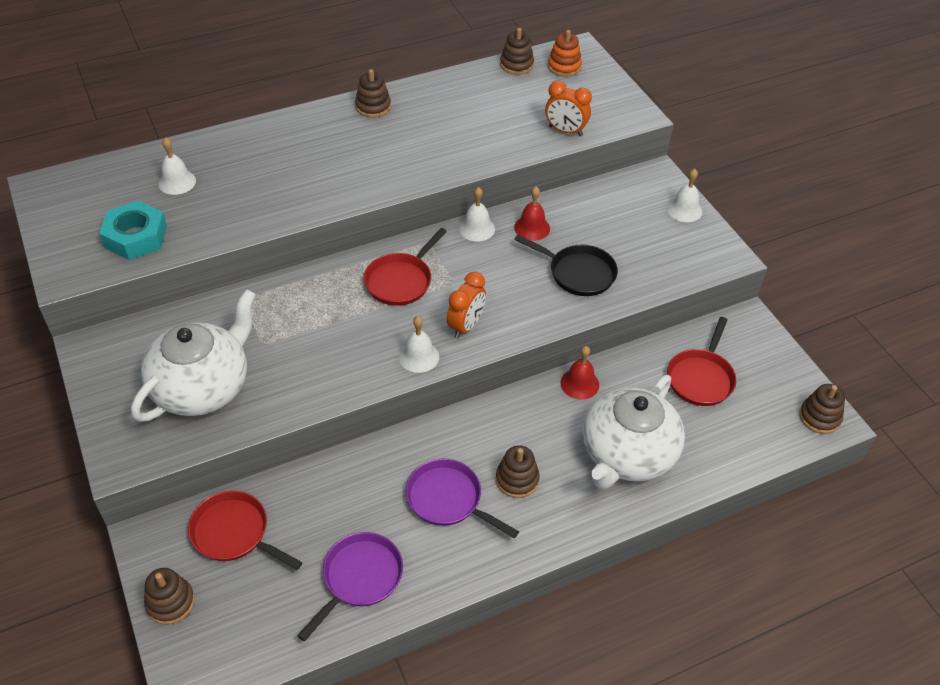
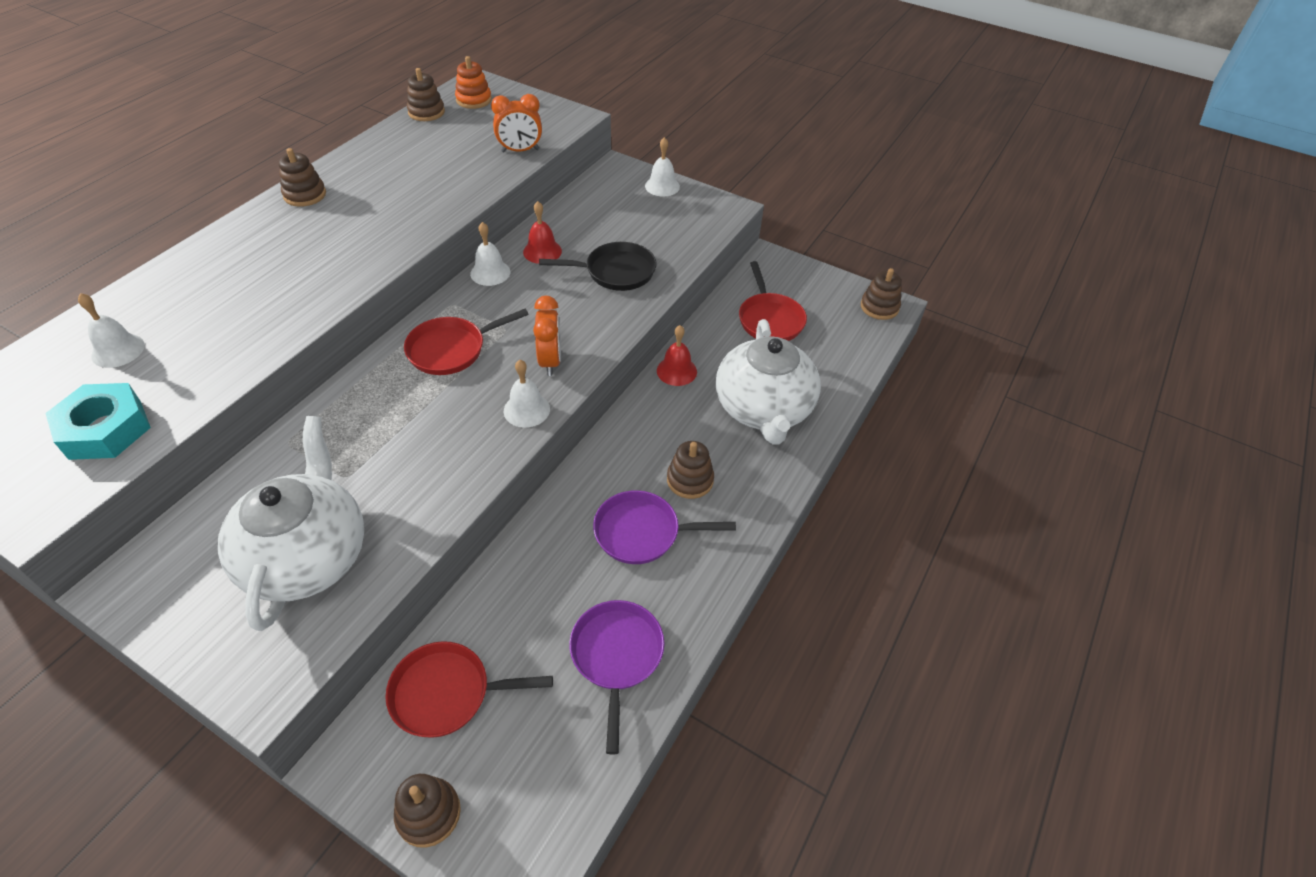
camera: 35 degrees left, 0 degrees up
(401, 280) = (452, 349): red pan -> red pan turned 60 degrees clockwise

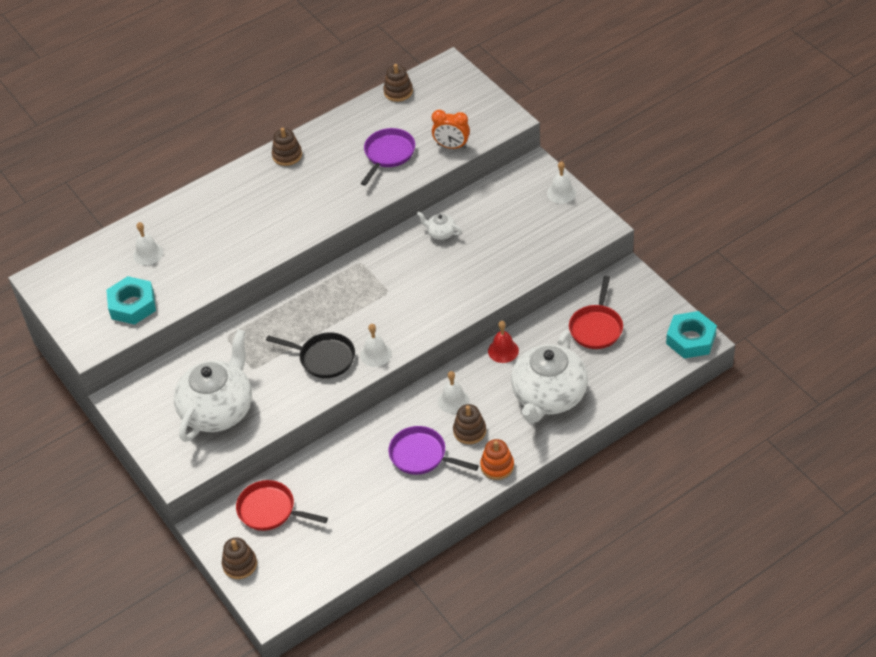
camera: 30 degrees right, 0 degrees up
(452, 349) = (346, 298): red pan -> none
(474, 100) = (439, 86): orange stacking toy -> orange stacking toy (497, 466)
(490, 272) = (396, 242): white bell -> white bell (453, 401)
(542, 251) = (440, 233): red bell -> white teapot
(550, 361) = (406, 323): orange clock -> none
(615, 272) = (485, 263): black pan -> black pan (323, 358)
(616, 657) = (370, 521): purple pan -> purple pan (388, 154)
(879, 307) = (690, 339): brown stacking toy -> turquoise nut

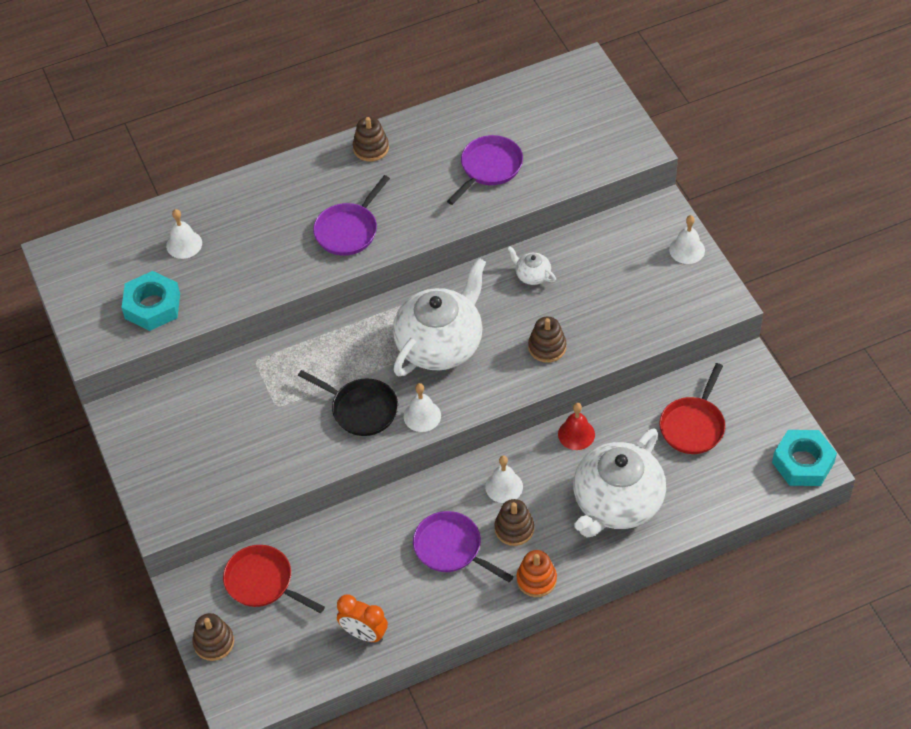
camera: 10 degrees right, 5 degrees up
(218, 410) = (226, 451): white teapot -> white teapot (440, 344)
(284, 220) = (349, 230): none -> purple pan
(398, 92) = (519, 89): brown stacking toy -> brown stacking toy (547, 347)
(451, 146) = (566, 171): orange clock -> orange clock (364, 634)

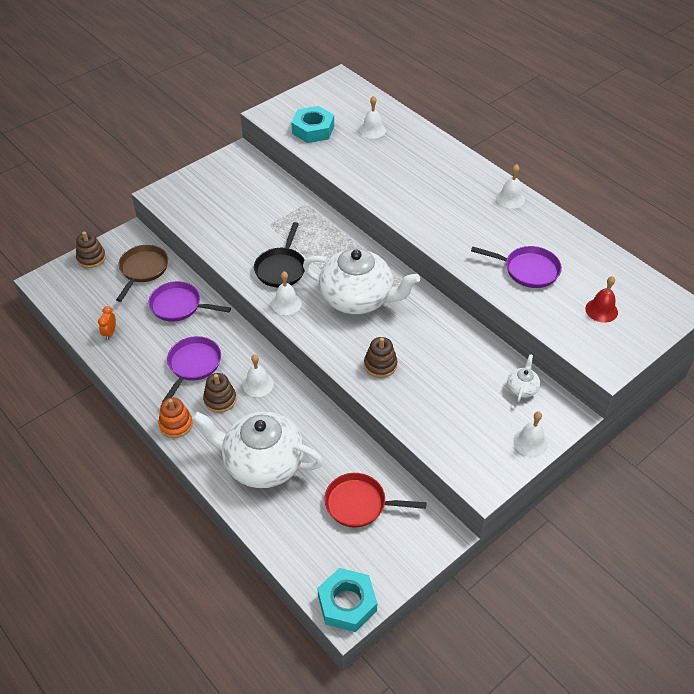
camera: 70 degrees right, 5 degrees down
(263, 582) = (143, 270): red pan -> brown pan
(349, 230) = (423, 206): purple pan -> purple pan (179, 306)
(364, 634) = (110, 333): orange clock -> orange clock, size x0.65
(371, 148) = (510, 198): brown stacking toy -> white bell
(532, 275) = (451, 339): white teapot -> white teapot (522, 388)
(576, 434) = (323, 420): red bell -> red bell (601, 310)

